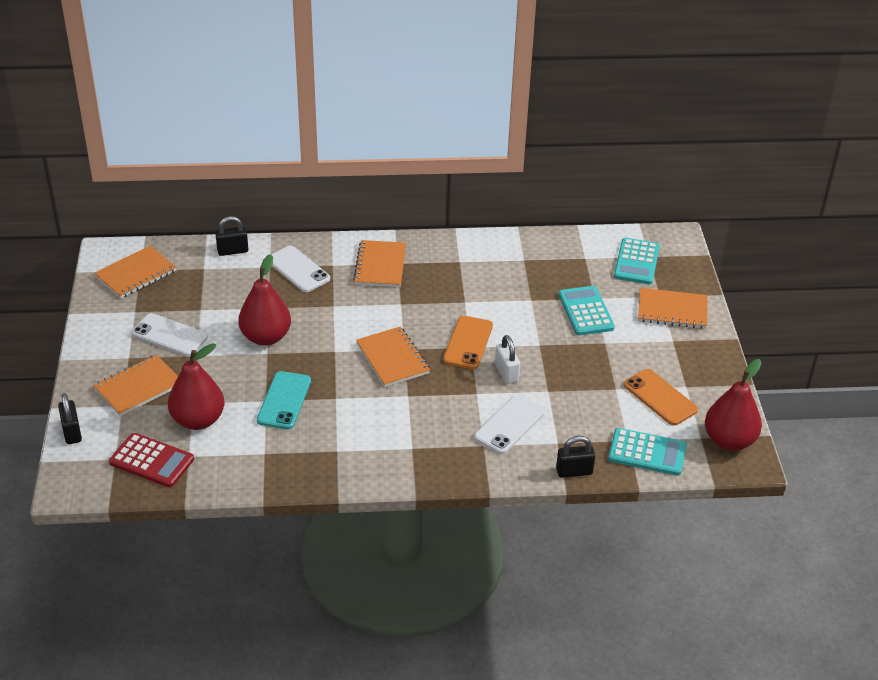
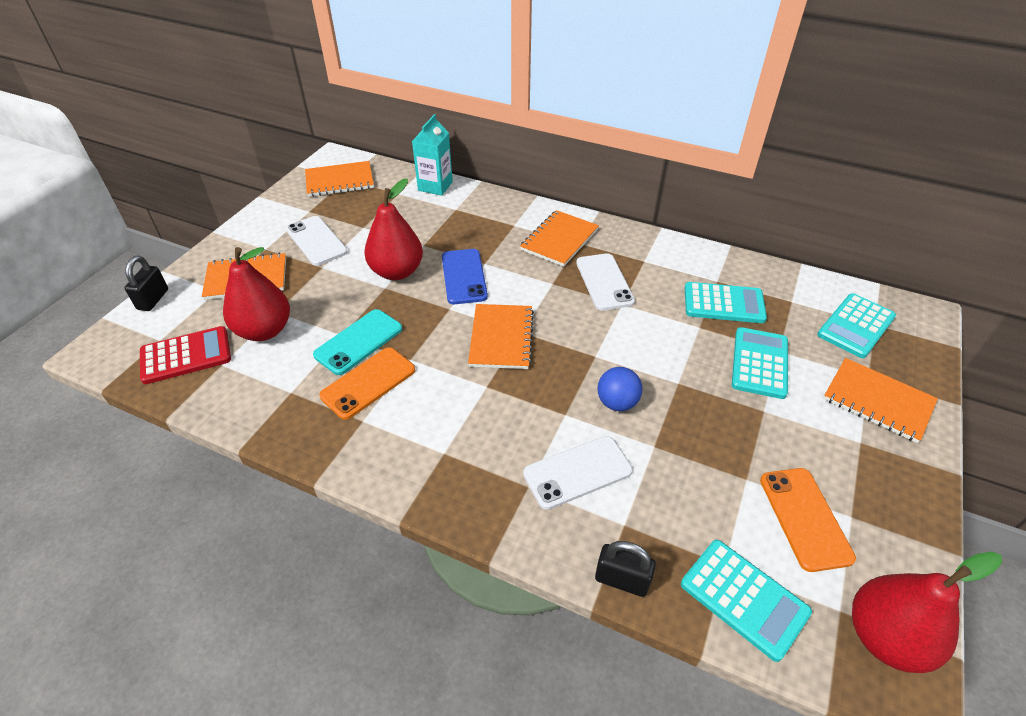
camera: 30 degrees right, 5 degrees up
(151, 461) = (186, 356): red calculator -> red calculator turned 75 degrees counterclockwise
(232, 251) = (435, 186): black padlock -> turquoise carton
(298, 269) = (478, 219): white phone -> white phone (604, 282)
(325, 322) = (463, 276): none -> blue phone
(468, 343) = (595, 350): orange phone -> orange phone (368, 383)
(506, 373) = (617, 403): white padlock -> blue ball
(538, 276) = (724, 303): none -> turquoise calculator

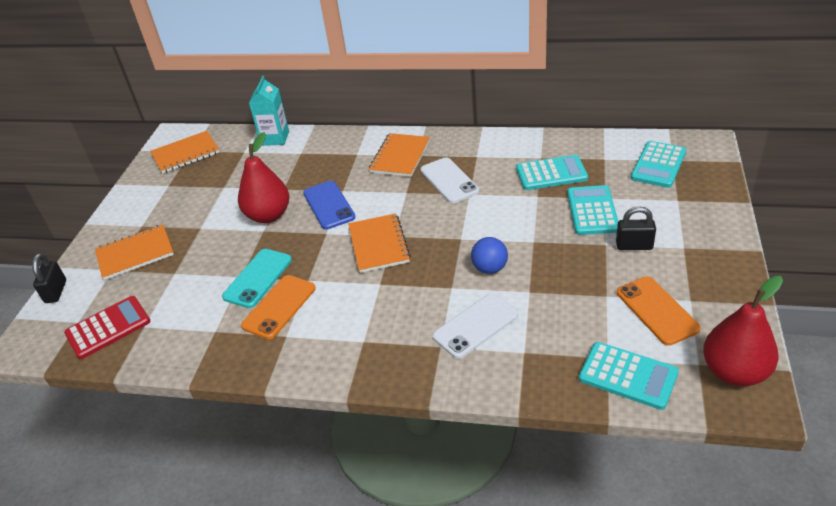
camera: 10 degrees left, 5 degrees down
(264, 330) = (170, 290): red pear -> none
(316, 241) = (186, 208): white phone -> none
(622, 580) = (534, 389): black padlock -> black padlock (634, 246)
(877, 401) = (689, 215): orange notebook -> none

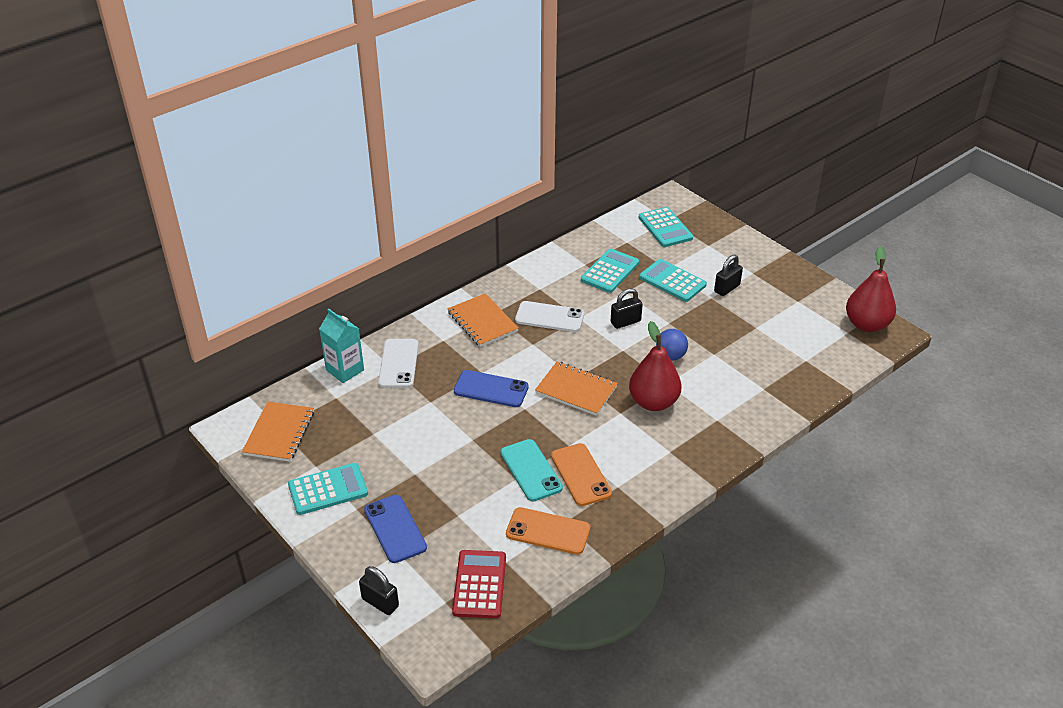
camera: 55 degrees left, 0 degrees up
(135, 254) = (395, 529): orange notebook -> blue phone
(268, 215) = (456, 427): red pear -> red pear (653, 402)
(475, 326) = (717, 394): white phone -> white phone (398, 363)
(499, 219) = (625, 322): none -> black padlock
(628, 376) = (828, 362): turquoise calculator -> turquoise calculator (328, 489)
(657, 310) = (791, 318): orange phone -> orange phone (548, 531)

